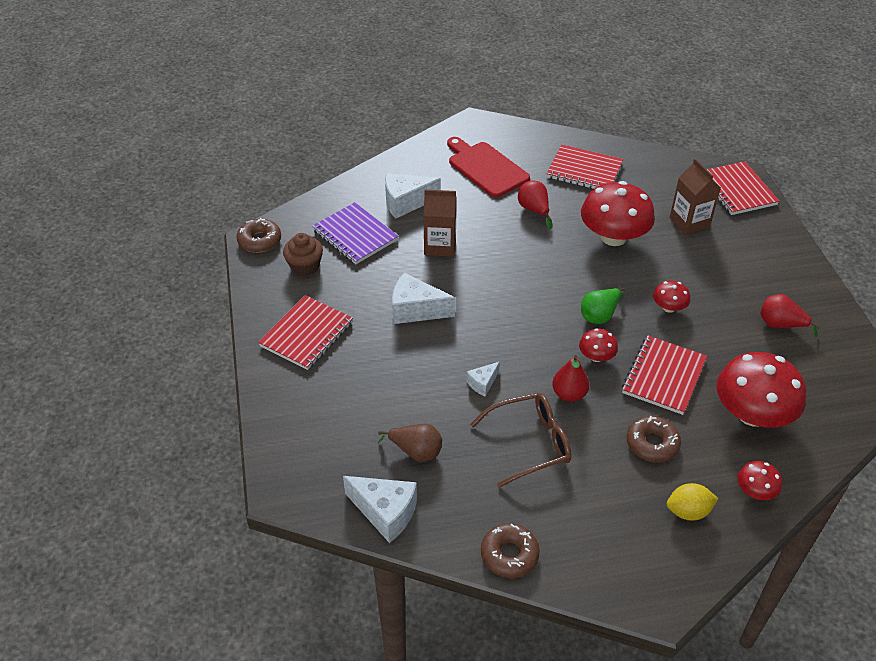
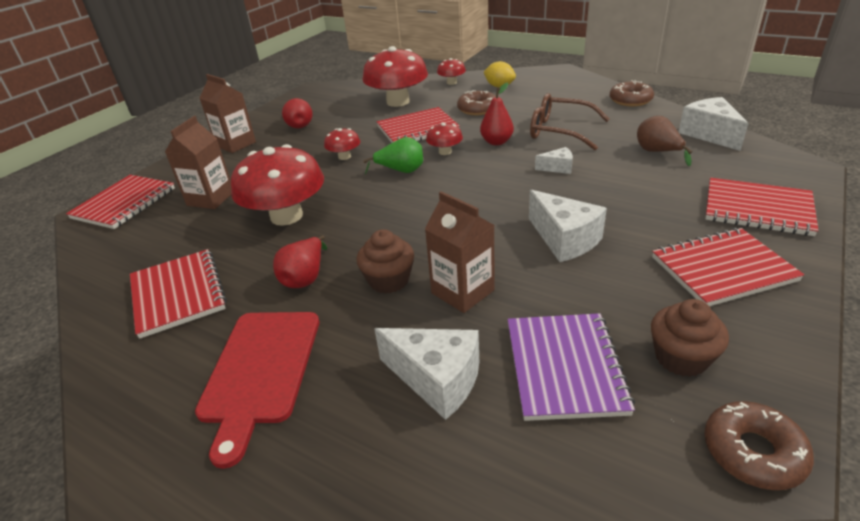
camera: 135 degrees left, 10 degrees down
(303, 408) = (757, 209): none -> red notebook
(487, 232) = (389, 280): none -> brown cupcake
(783, 274) = (236, 144): none -> brown carton

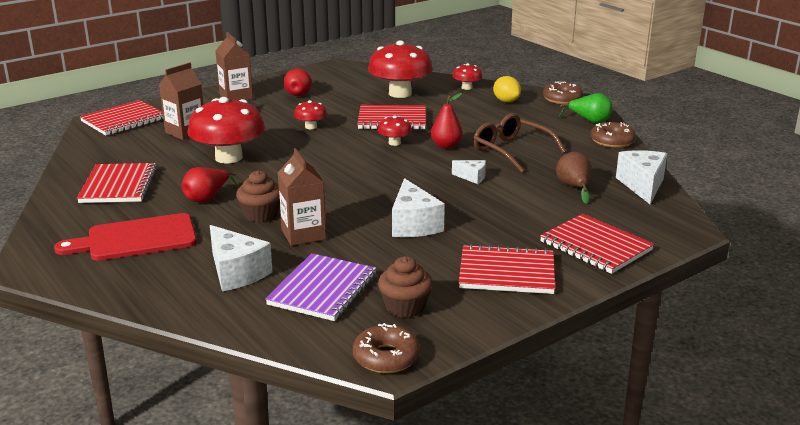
camera: 20 degrees right, 10 degrees down
(260, 371) = (136, 239): red cutting board -> red cutting board turned 45 degrees clockwise
(401, 171) = (344, 148): green pear -> green pear (589, 121)
(477, 109) = (462, 116): brown donut -> brown donut (562, 99)

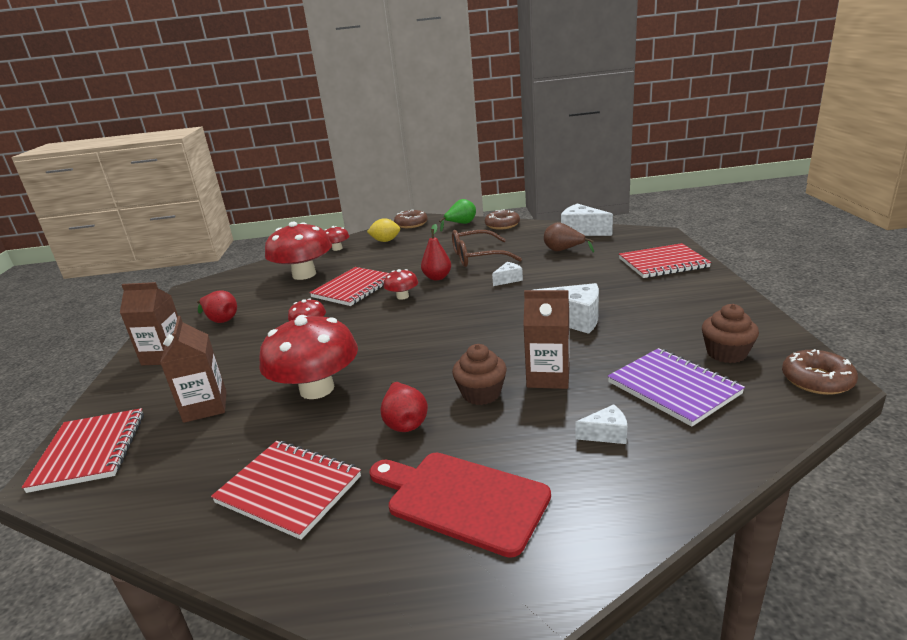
camera: 55 degrees left, 0 degrees up
(136, 239) = (462, 499): red cutting board -> red cutting board turned 105 degrees clockwise
(236, 272) = (606, 434): white cheese -> white cheese, size x0.54
(506, 273) = (686, 300): red notebook -> none

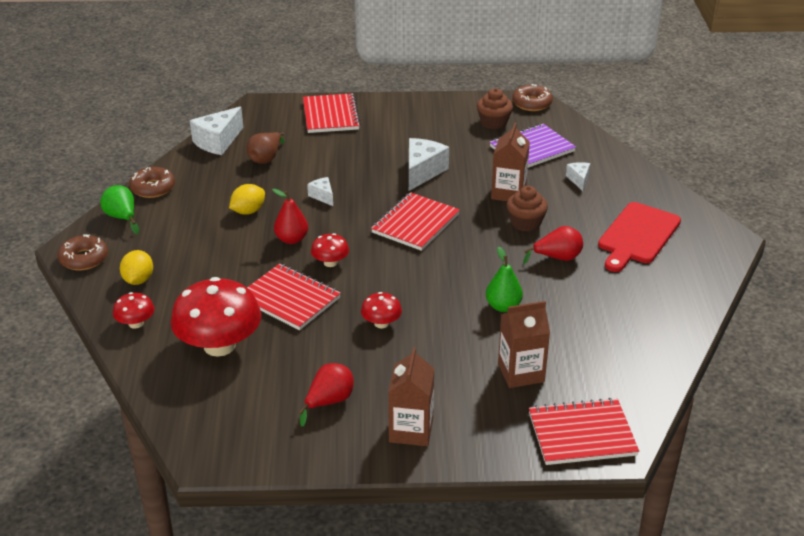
camera: 90 degrees left, 10 degrees up
(289, 490) = (630, 307): red notebook -> red notebook (415, 223)
(317, 389) = (503, 306): red mushroom -> green pear
(477, 257) = (248, 211): brown glasses -> yellow lemon

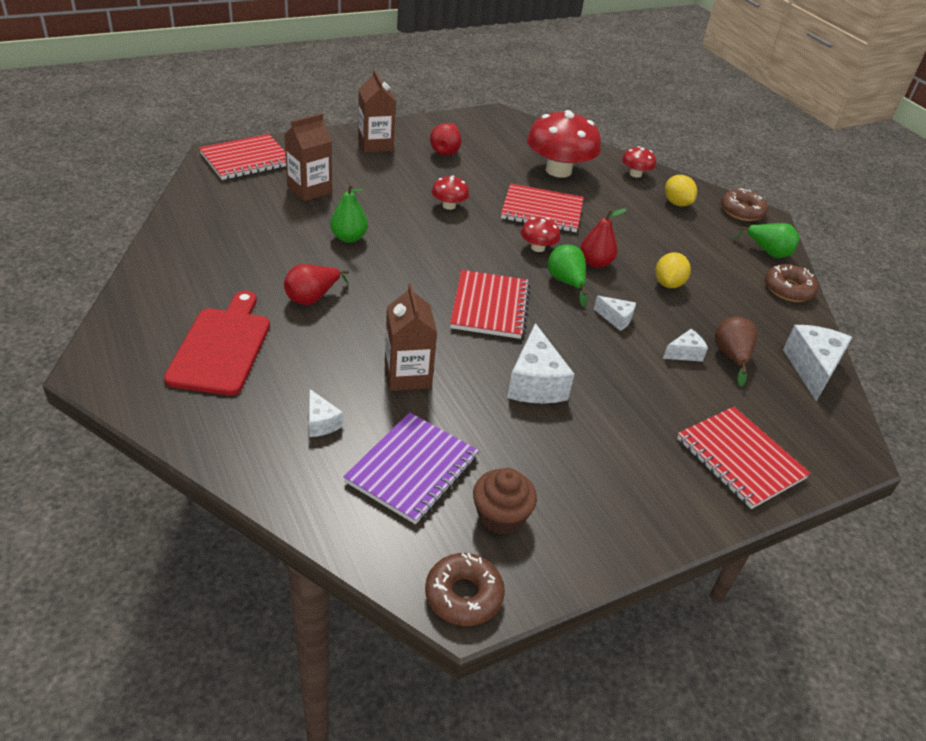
camera: 150 degrees right, 5 degrees up
(297, 167) = (684, 353): none -> white cheese
(335, 229) = (566, 282): none -> green pear
(525, 223) = (366, 335): brown cupcake -> none

